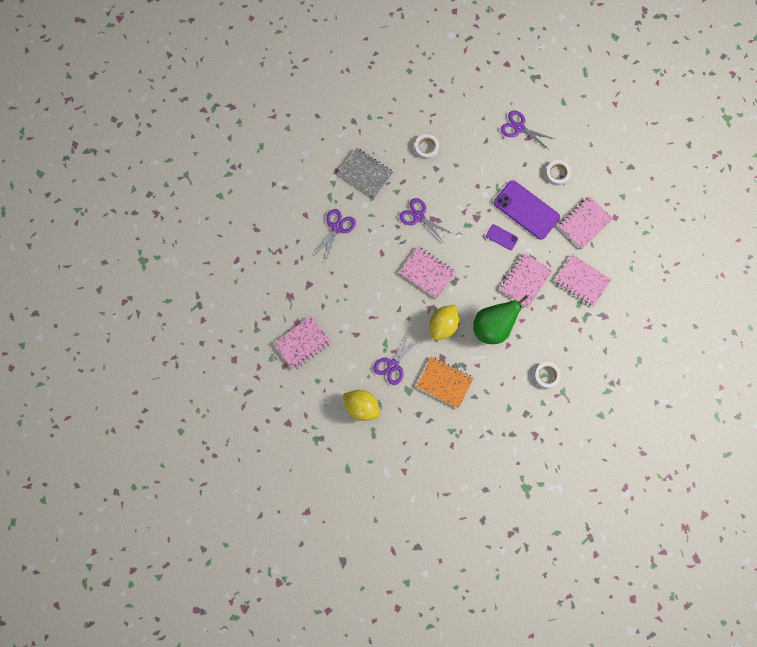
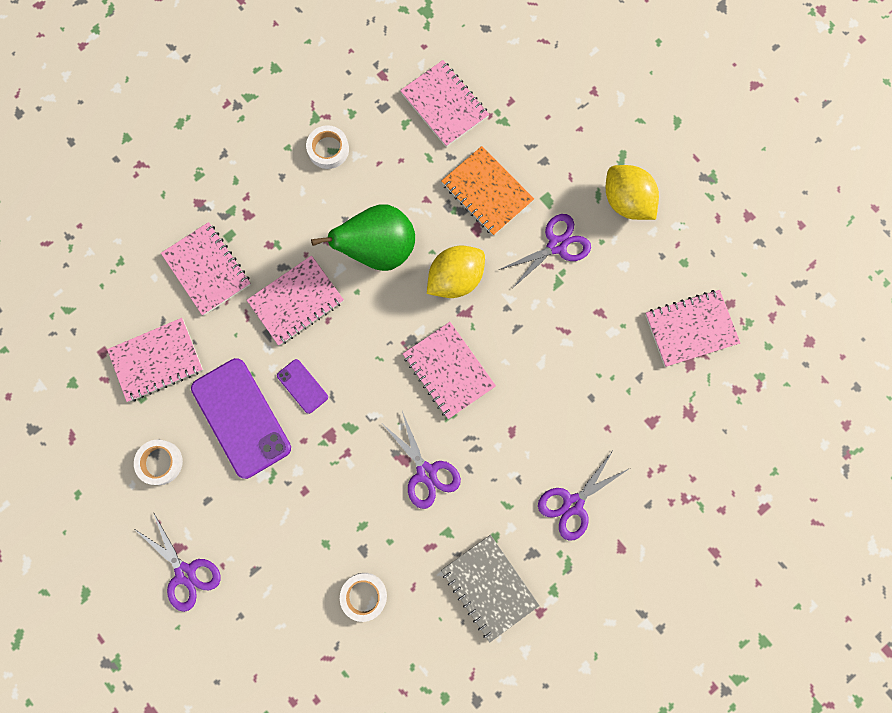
camera: 160 degrees left, 0 degrees up
(490, 428) = (444, 105): none -> pink notebook

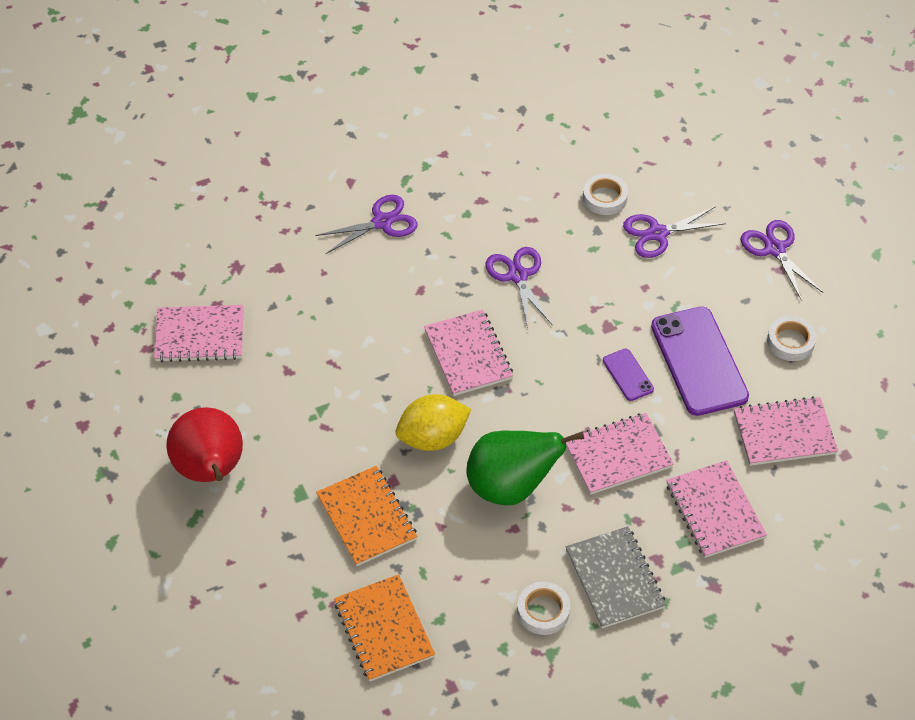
camera: 165 degrees left, 25 degrees down
(444, 105) = (384, 629): pink notebook -> orange notebook
(489, 587) = (484, 180): grey notebook -> grey notebook (614, 579)
(557, 245) = (308, 444): purple scissors -> purple scissors (658, 233)
(626, 201) = (211, 470): yellow lemon -> red pear

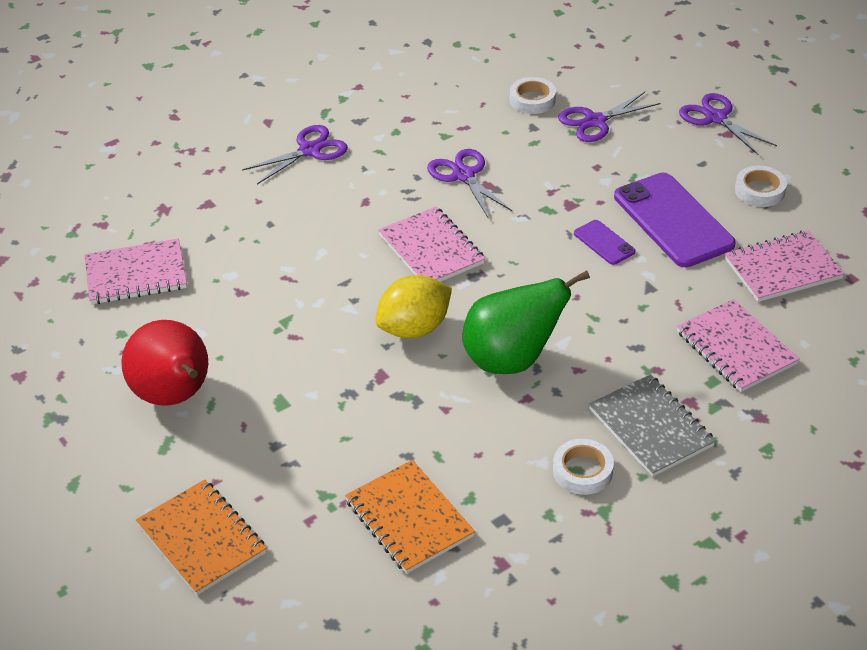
camera: 10 degrees left, 10 degrees down
(366, 517) = (361, 413): orange notebook -> orange notebook (201, 539)
(618, 455) = (617, 314): pink notebook -> none

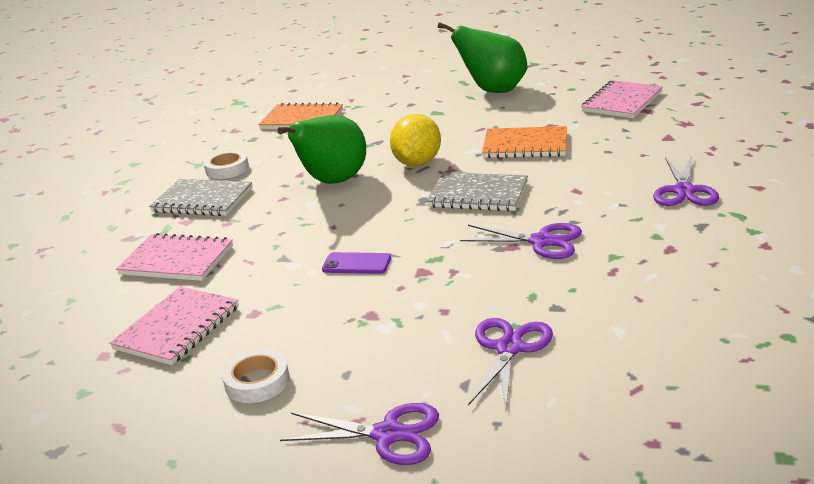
camera: 140 degrees right, 15 degrees down
(175, 396) = (493, 90): red pear -> green pear
(201, 539) = (390, 77): orange notebook -> orange notebook (525, 145)
(431, 249) = (478, 195): pink notebook -> grey notebook
(532, 100) = (603, 330): white tape -> none
(673, 220) = (317, 309): purple phone -> none

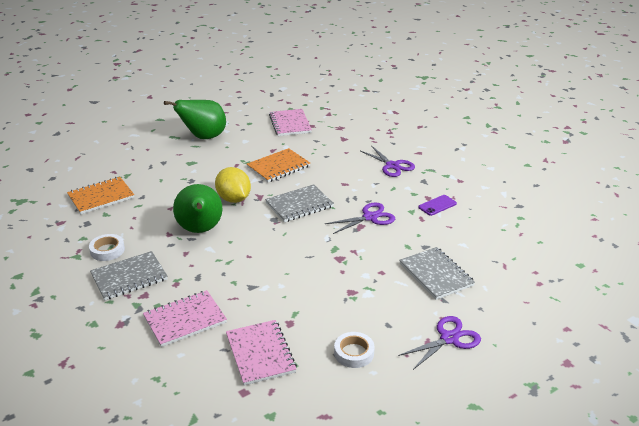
camera: 50 degrees left, 5 degrees up
(356, 264) = (299, 270): purple phone -> purple phone (437, 205)
(509, 348) = (436, 274): purple scissors -> grey notebook

